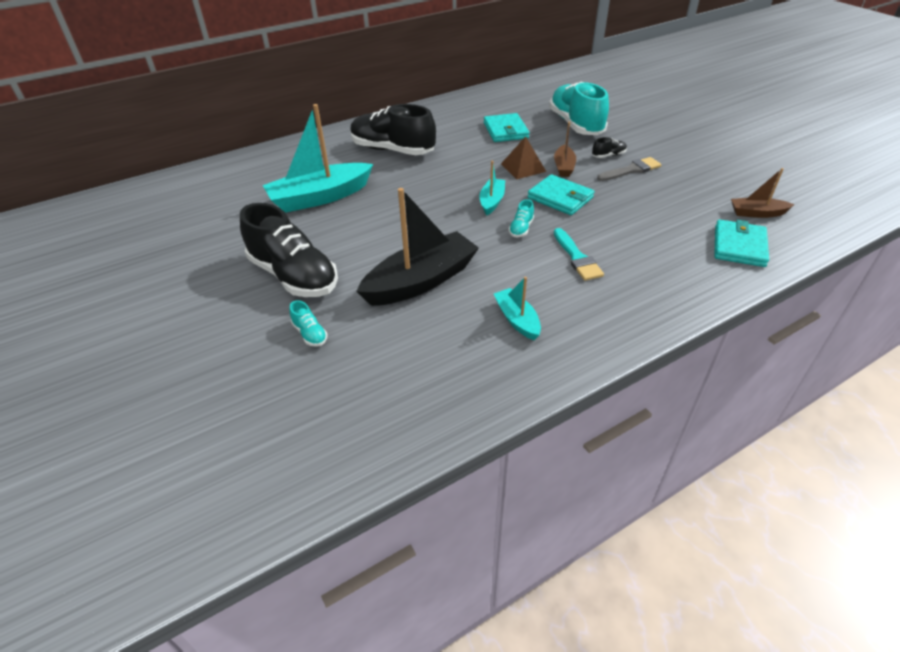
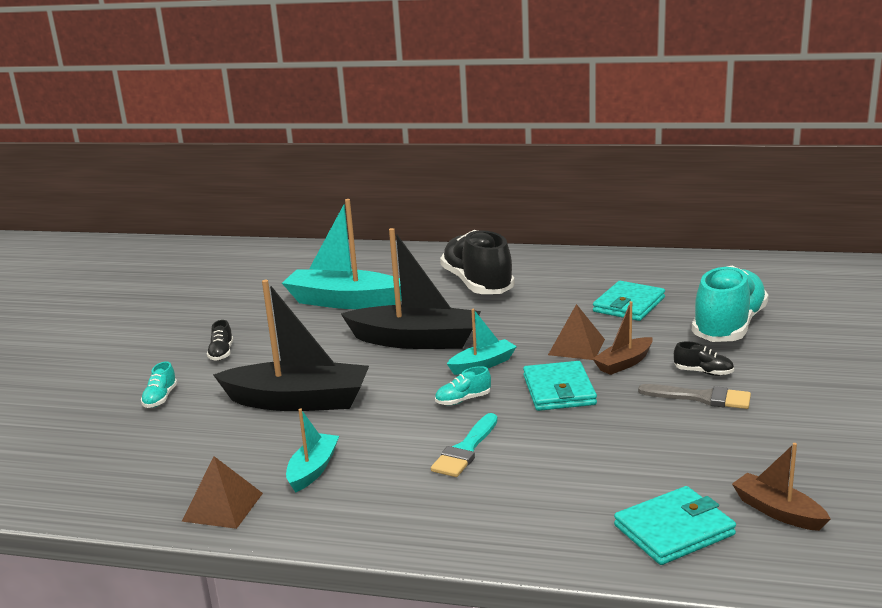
camera: 45 degrees right, 20 degrees down
(294, 276) = (221, 353): black shoe -> black shoe, size x0.40
(422, 204) = (415, 340): none -> black boat
(508, 378) = (222, 507): none -> brown pyramid

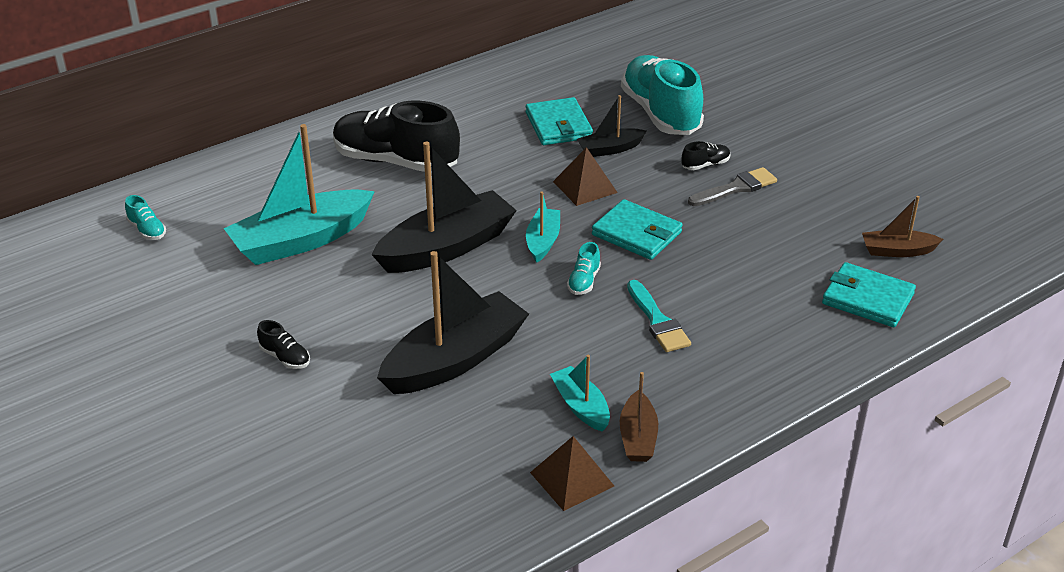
camera: 50 degrees left, 15 degrees up
(160, 398) = (320, 433): turquoise shoe -> turquoise shoe (147, 230)
(624, 363) = (642, 184): brown boat -> brown boat (638, 437)
(641, 332) = (610, 149): none -> black boat
(674, 530) = (867, 299): turquoise wallet -> turquoise wallet turned 75 degrees counterclockwise

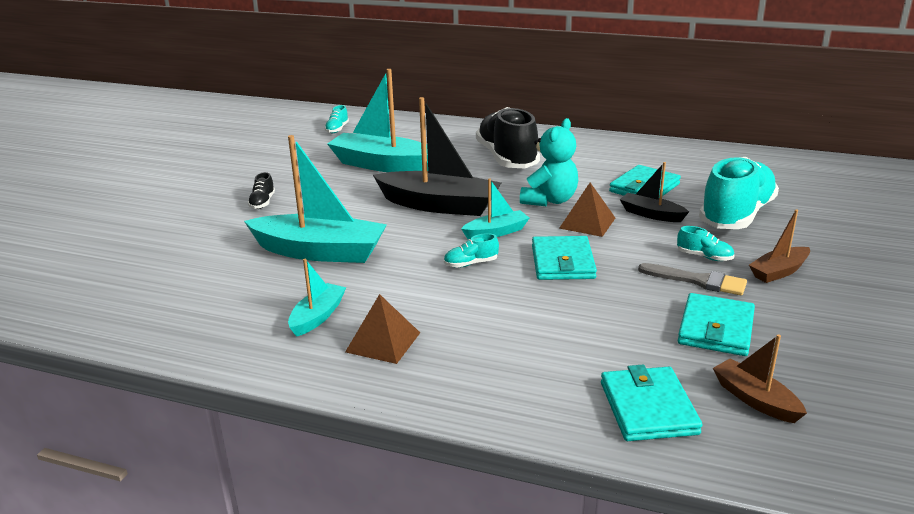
camera: 55 degrees right, 10 degrees down
(455, 359) = (320, 252): black boat -> turquoise boat
(518, 183) = (549, 200): none -> turquoise teddy bear
(572, 479) = (227, 344): brown pyramid -> brown pyramid (383, 342)
(638, 437) = (304, 355): brown boat -> brown boat (779, 272)
(658, 321) = (463, 311): turquoise brush -> none
(705, 165) = (704, 257): black shoe -> turquoise shoe
(805, 218) = (716, 329): none -> turquoise wallet

